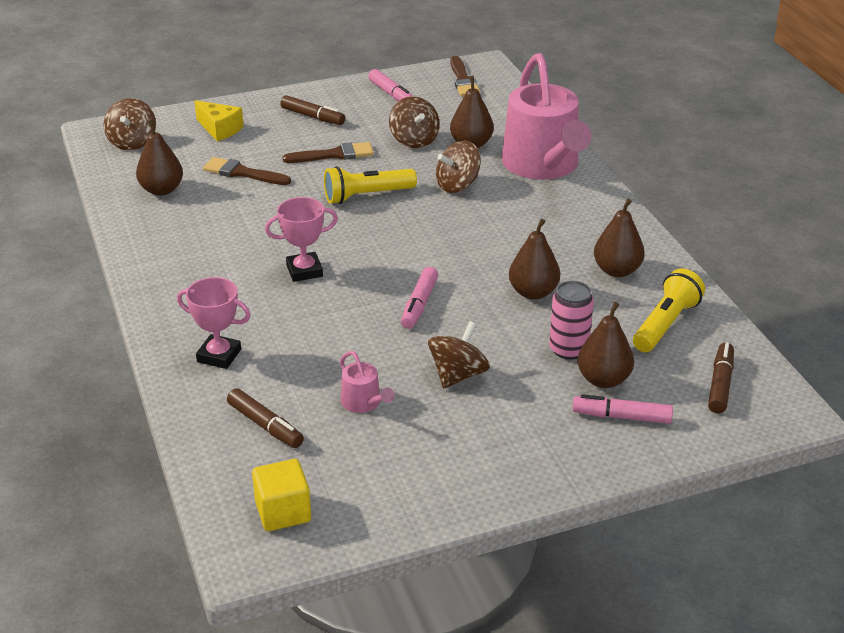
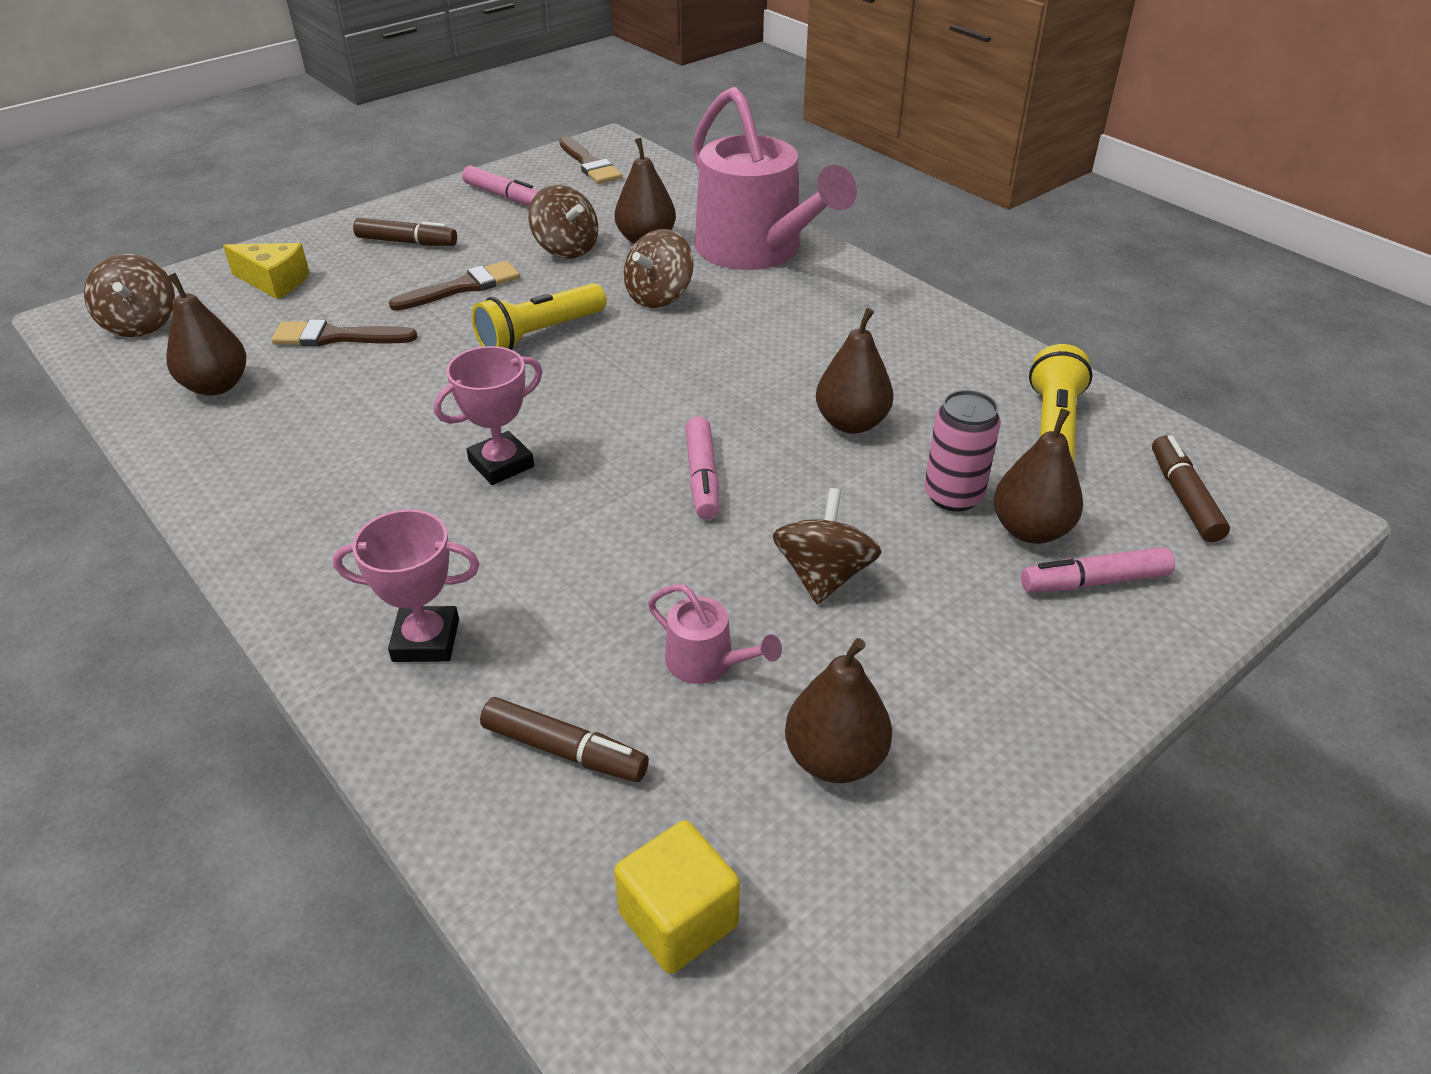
camera: 20 degrees left, 5 degrees up
(617, 270) = (940, 368): brown pear -> brown pear (835, 759)

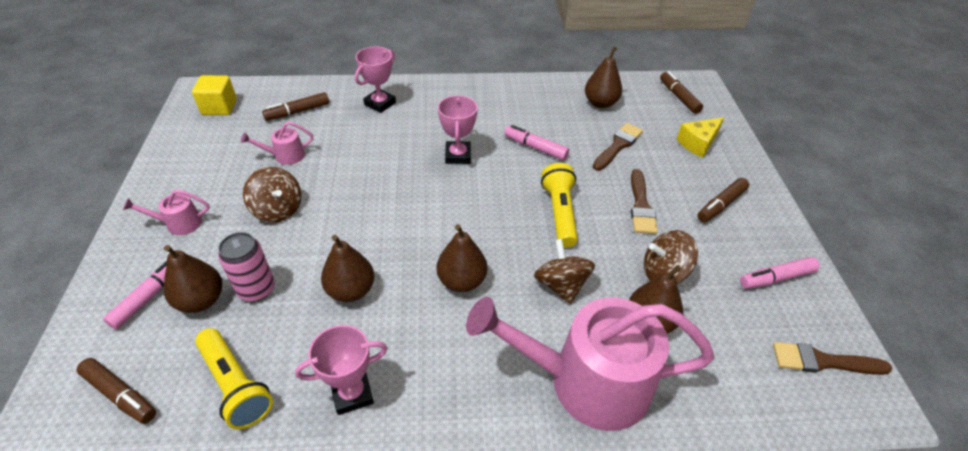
camera: 125 degrees right, 5 degrees up
(141, 324) = (678, 97): brown spinning top -> brown marker
(702, 477) = (378, 209): pink marker -> pink marker (535, 147)
(835, 759) = (210, 161): brown pear -> brown pear (462, 281)
(948, 356) = (352, 393): none -> pink trophy
(983, 665) = (179, 223): none -> pink watering can

